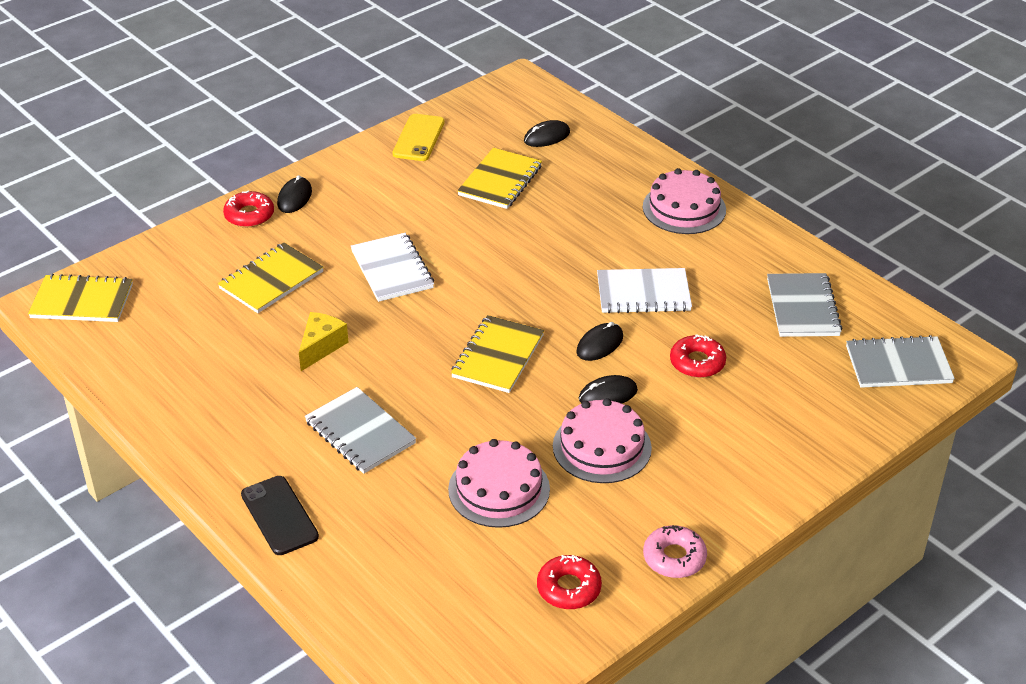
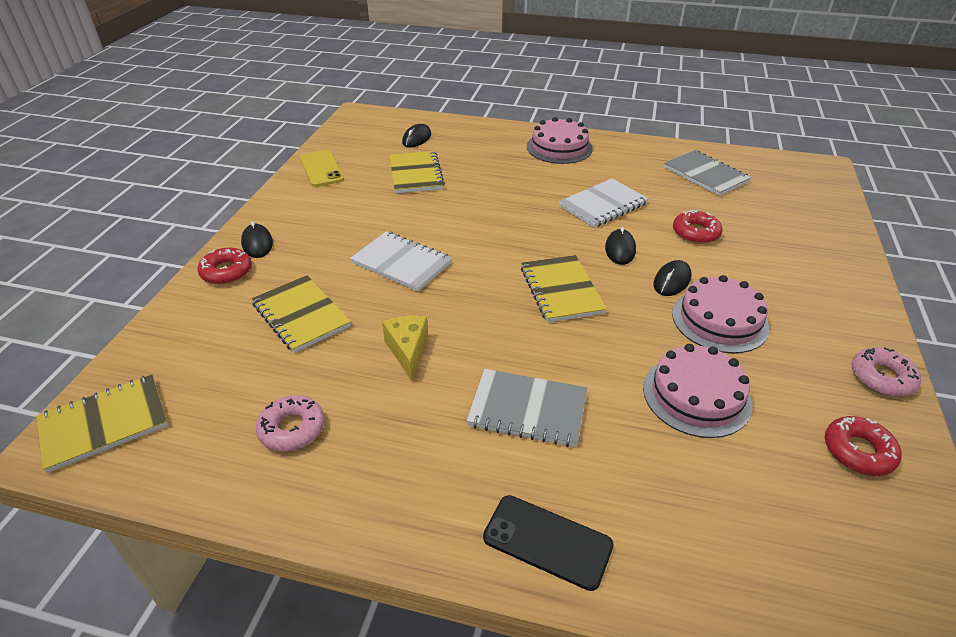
camera: 35 degrees left, 0 degrees up
(191, 363) = (292, 429): none -> pink donut
(271, 280) = (301, 315): yellow notebook -> yellow notebook turned 45 degrees counterclockwise
(898, 364) = (801, 184): grey notebook -> none

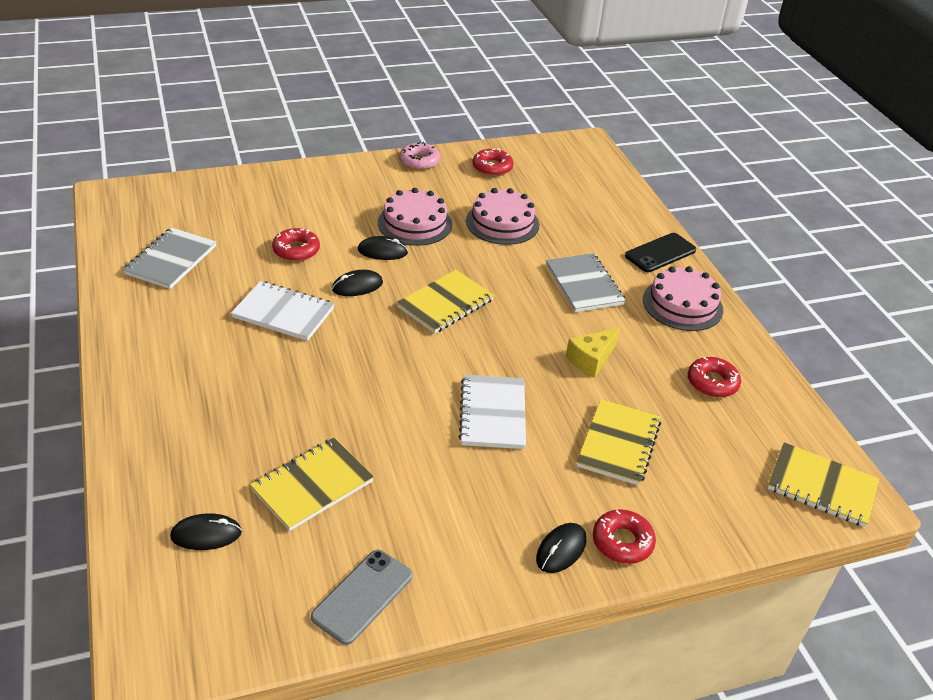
camera: 125 degrees left, 0 degrees up
(292, 429) = (712, 382): pink donut -> red donut
(321, 169) = (363, 596): yellow phone -> grey phone
(547, 541) = (660, 253): black phone -> black phone turned 60 degrees clockwise
(559, 147) = (159, 380): pink cake -> pink cake (682, 304)

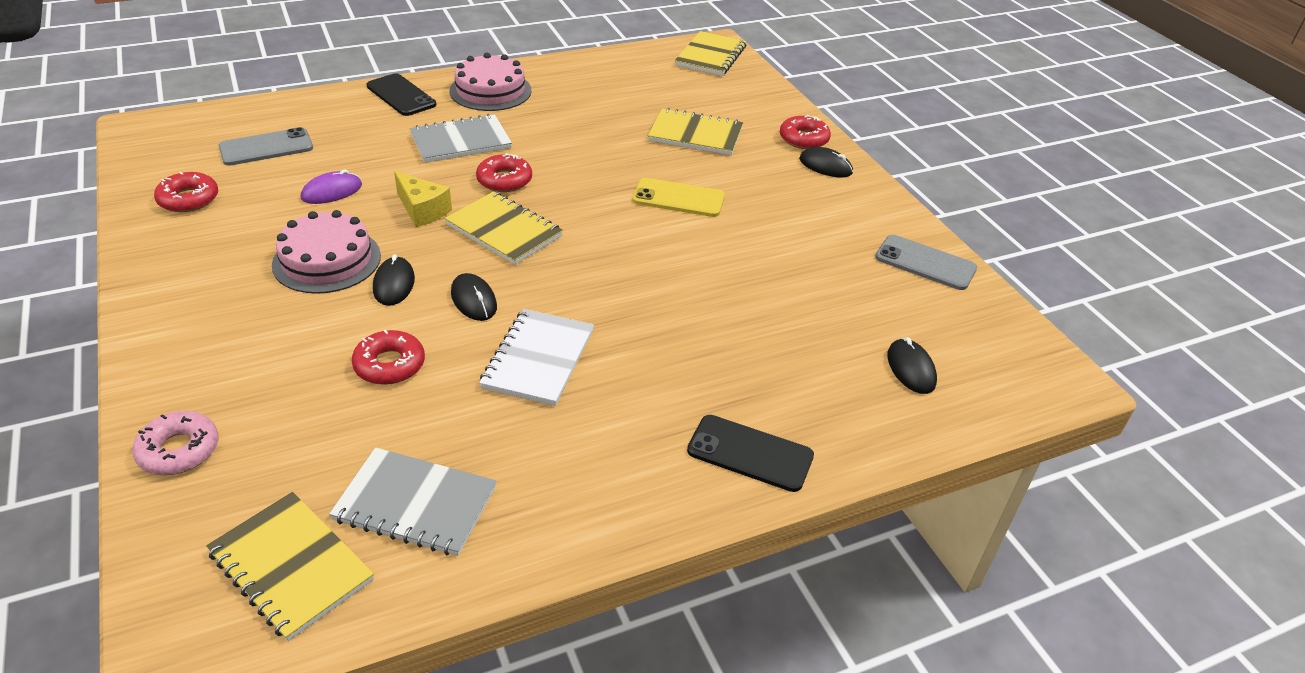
camera: 95 degrees left, 0 degrees up
(150, 408) = (750, 453): none -> black phone
(312, 485) = (816, 304): yellow notebook -> yellow notebook (291, 567)
(419, 161) = (152, 263): pink donut -> pink donut (179, 450)
(492, 414) = (678, 198): white notebook -> yellow phone
(502, 223) = (332, 191): pink cake -> purple mouse
(563, 193) = (266, 148): none -> grey phone
(591, 360) = (585, 143): yellow cheese -> yellow cheese (422, 210)
(712, 382) = (603, 86): red donut -> red donut (504, 180)

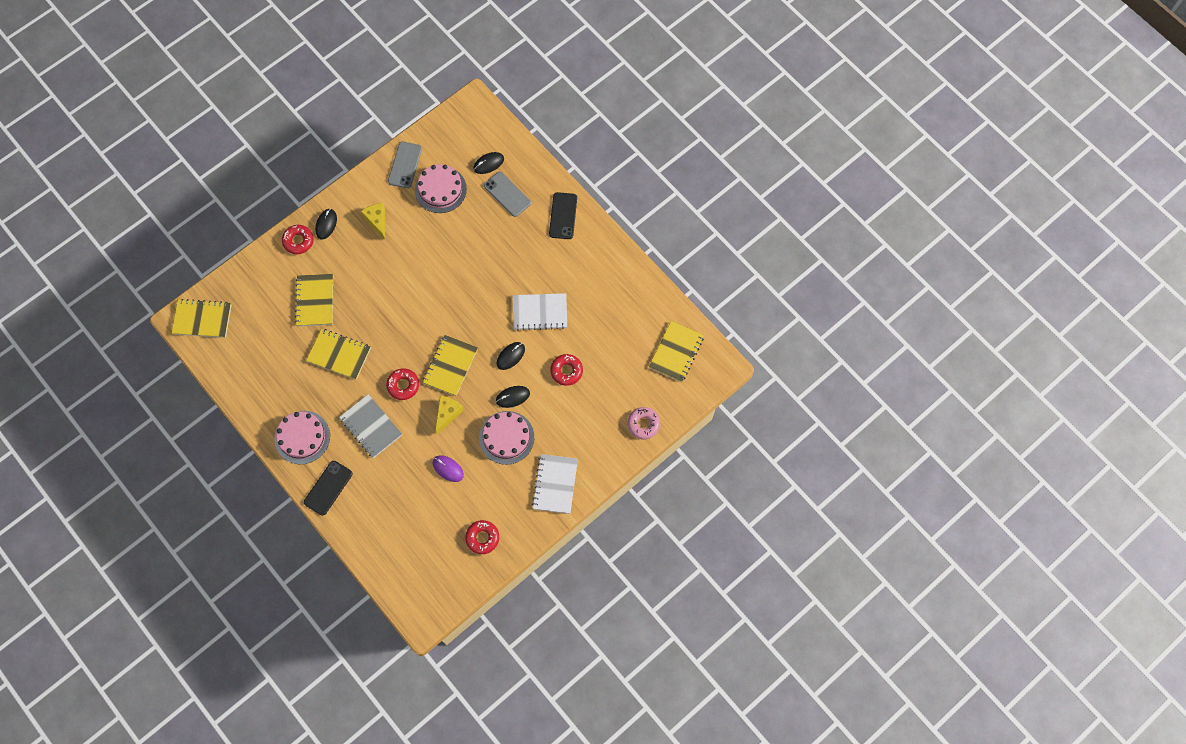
camera: 105 degrees left, 30 degrees up
(189, 294) = (555, 484): none -> white notebook
(266, 148) = (418, 530): grey phone -> grey phone (507, 194)
(415, 504) = (634, 325): grey notebook -> none
(595, 138) = (339, 354): none -> yellow notebook
(678, 198) = (388, 291): yellow phone -> none
(816, 213) = (377, 221): none -> yellow cheese
(863, 293) = (440, 189): none -> pink cake

